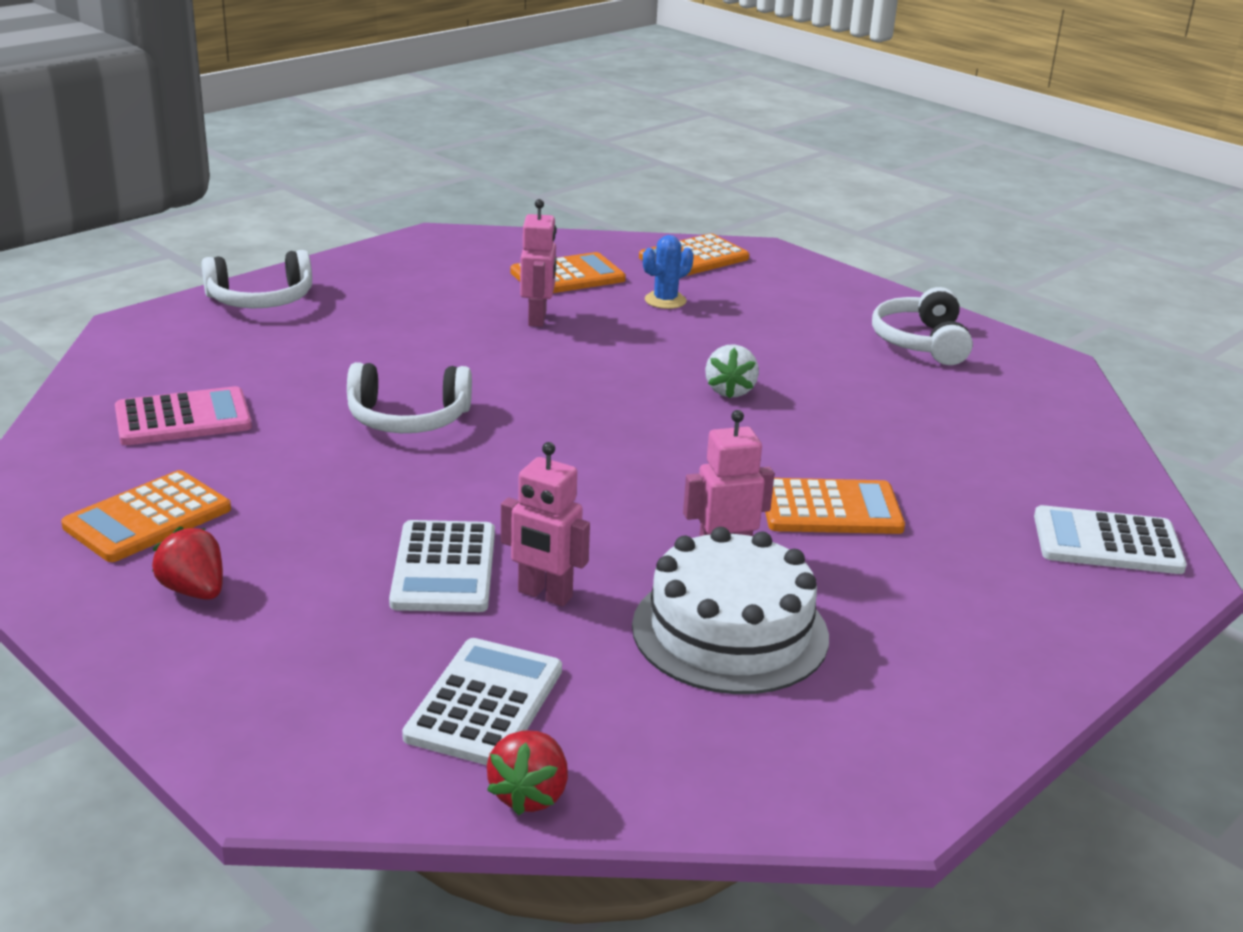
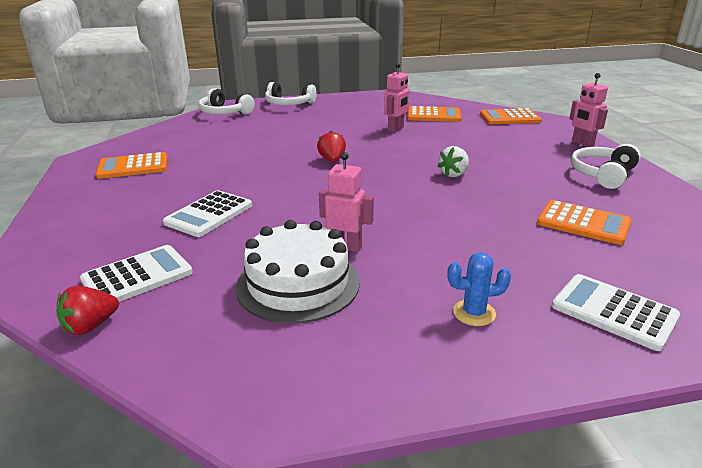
camera: 35 degrees right, 0 degrees up
(183, 418) = (199, 137): pink calculator -> none
(194, 591) = (106, 196): red strawberry -> red strawberry (332, 160)
(408, 418) = (283, 154): white headphones -> white headphones (224, 113)
(544, 595) = (234, 238): pink robot -> pink robot (582, 144)
(665, 300) = (470, 132): blue cactus -> blue cactus (474, 313)
(830, 509) = (438, 240): orange calculator -> orange calculator (583, 223)

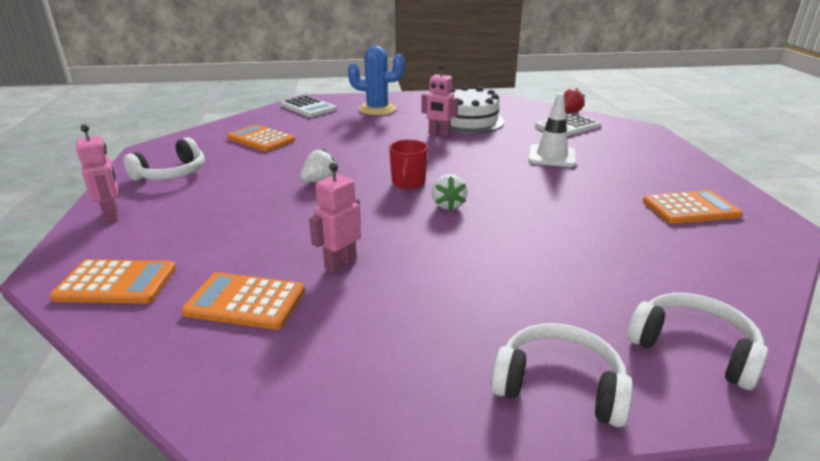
camera: 175 degrees left, 0 degrees up
(209, 214) = (551, 156): white calculator -> white traffic cone
(332, 160) = (448, 205): red strawberry -> white strawberry
(370, 176) = (408, 183): none -> red mug
(474, 313) = (377, 109): blue cactus -> blue cactus, size x1.77

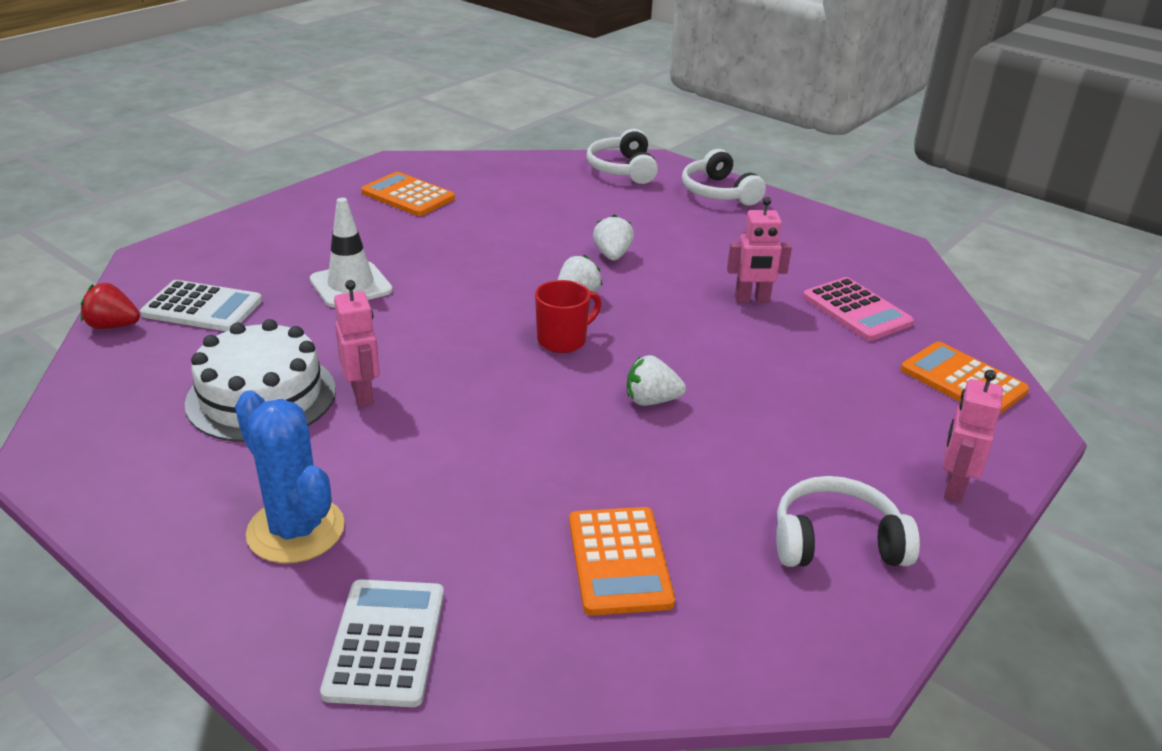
camera: 135 degrees left, 5 degrees up
(245, 301) = (856, 310): orange calculator -> pink calculator
(487, 242) = (612, 255): none -> white strawberry

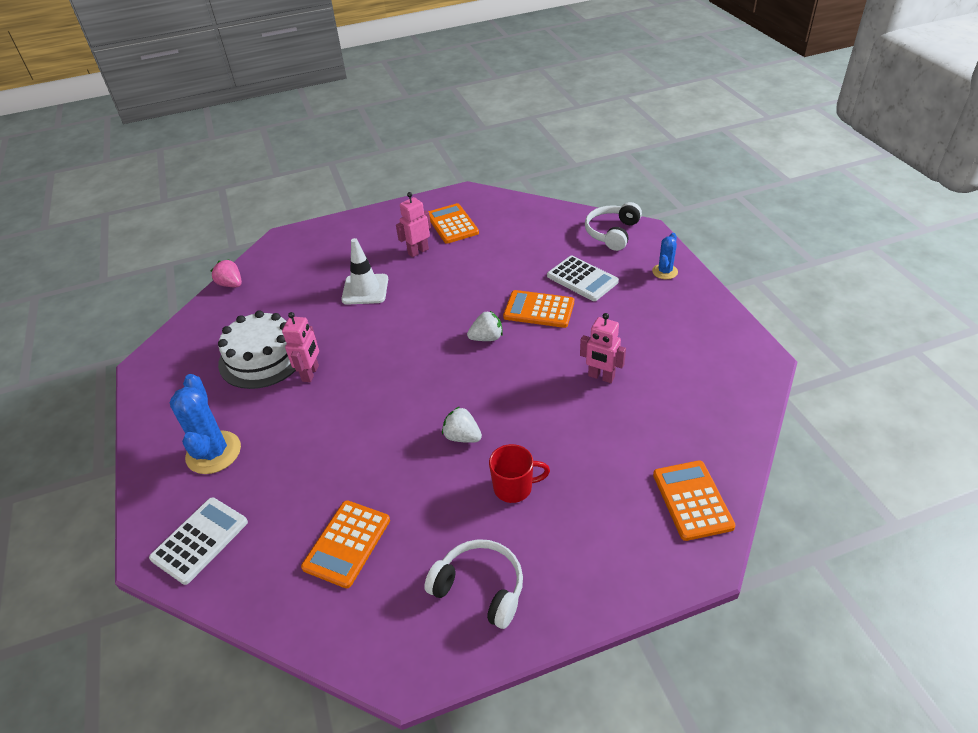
camera: 35 degrees right, 10 degrees up
(113, 326) = (231, 284): red strawberry -> pink strawberry
(202, 308) = (279, 284): white calculator -> white calculator (582, 279)
(563, 340) = (449, 371): red mug -> red mug (514, 488)
(612, 255) = (539, 309): white strawberry -> orange calculator
(718, 192) = (665, 271): white headphones -> blue cactus
(856, 310) = (670, 410): pink calculator -> none
(953, 488) = (596, 584): pink robot -> pink robot (418, 251)

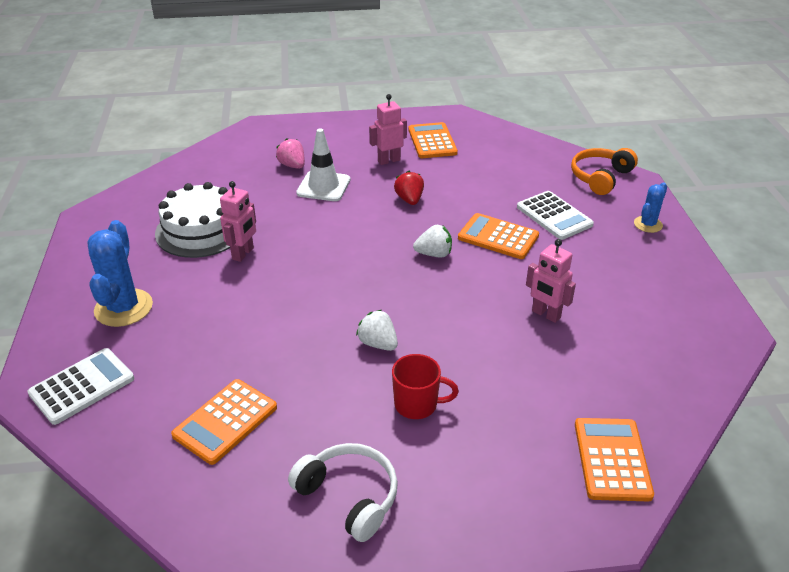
camera: 10 degrees right, 5 degrees down
(231, 284) = (193, 159): pink strawberry -> pink strawberry (292, 165)
(449, 288) = (409, 200): none -> red strawberry
(612, 233) = (600, 177): white headphones -> orange headphones

